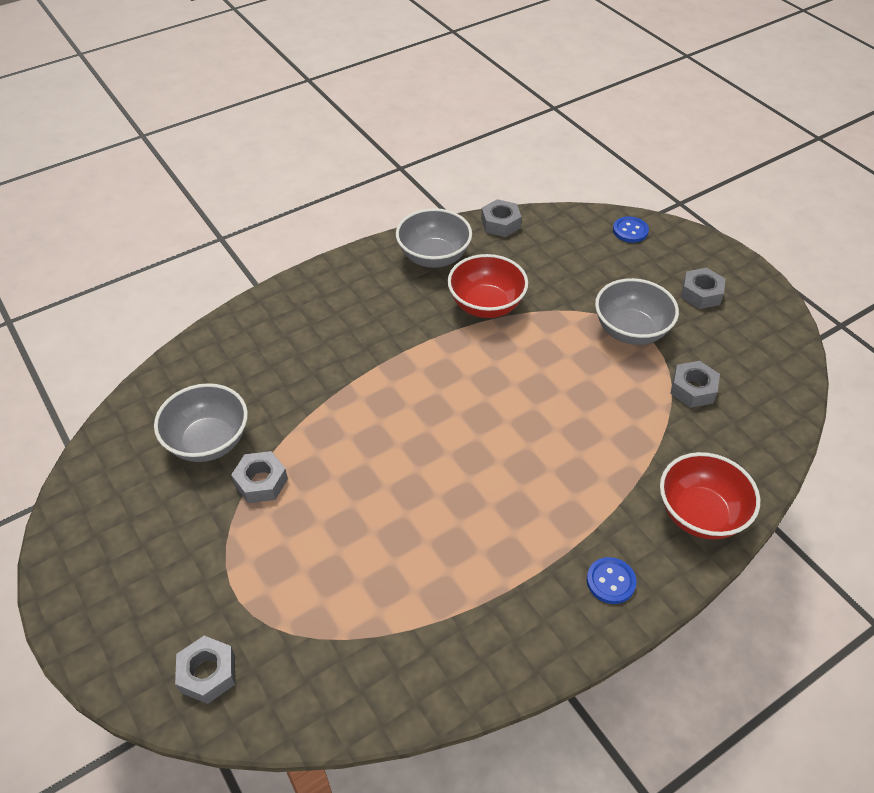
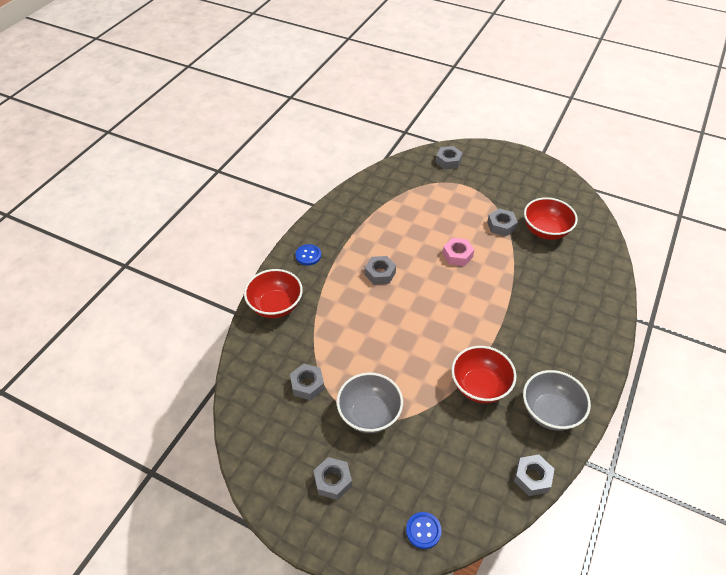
camera: 150 degrees right, 0 degrees up
(208, 441) = (545, 231): grey bowl -> red bowl
(372, 466) = (457, 255): none -> pink nut
(510, 492) = (380, 273): none -> grey nut

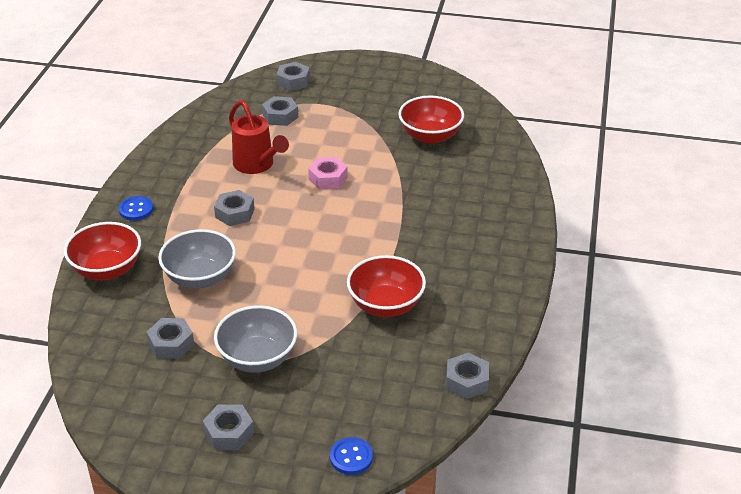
camera: 15 degrees left, 10 degrees down
(405, 232) = (256, 165): none -> red watering can
(501, 226) = (375, 139): grey nut -> grey nut (280, 116)
(550, 412) = (474, 315): grey bowl -> grey bowl (200, 278)

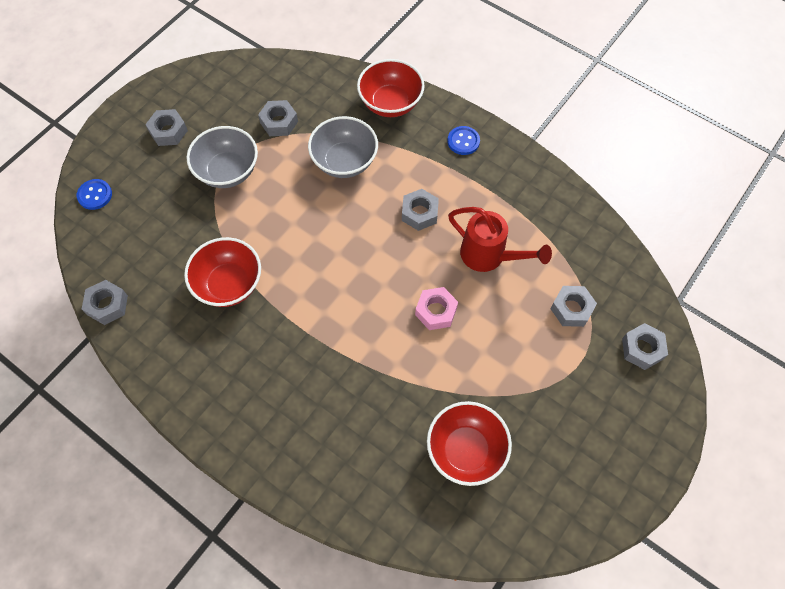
camera: 115 degrees right, 25 degrees up
(256, 165) = (488, 256): red watering can -> red watering can turned 135 degrees counterclockwise

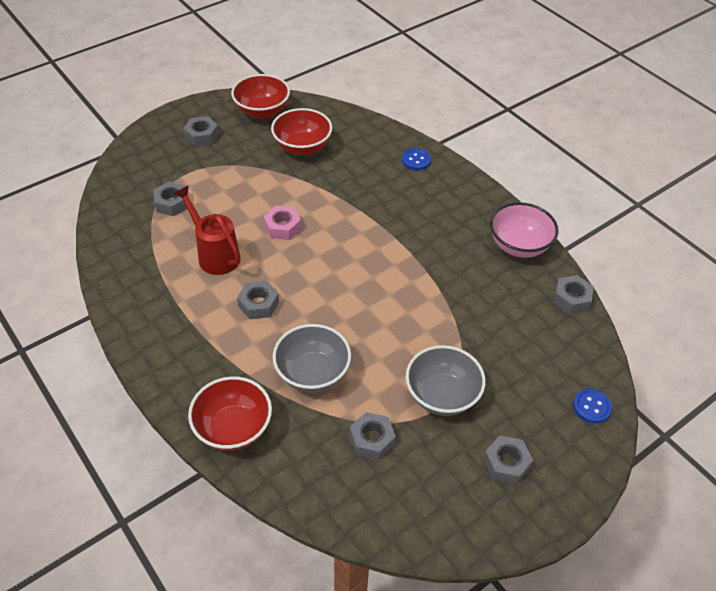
camera: 165 degrees left, 15 degrees down
(166, 362) = (519, 245): none -> pink bowl
(229, 284) = (457, 288): red bowl -> red bowl (262, 111)
(463, 141) = (177, 362): blue button -> blue button (416, 160)
(642, 349) = (138, 168): grey nut -> grey nut (202, 136)

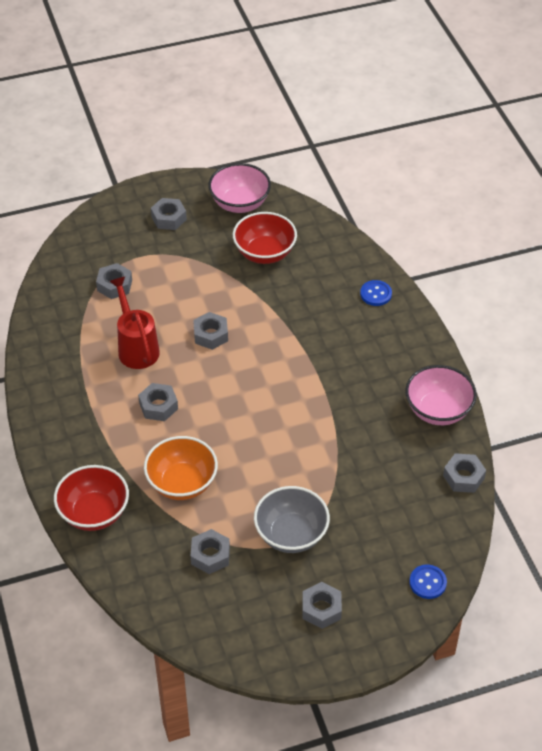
camera: 20 degrees right, 0 degrees up
(262, 111) = (240, 203): red bowl -> pink bowl
(282, 227) = (211, 335): pink nut -> grey nut
(312, 373) = (182, 483): grey bowl -> orange bowl

